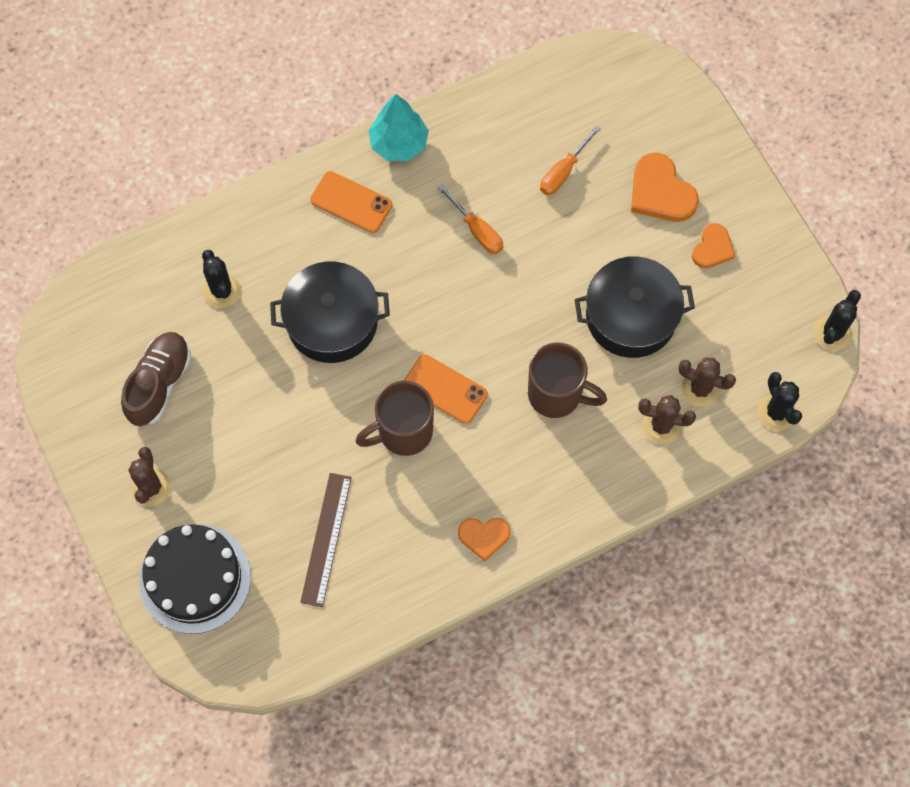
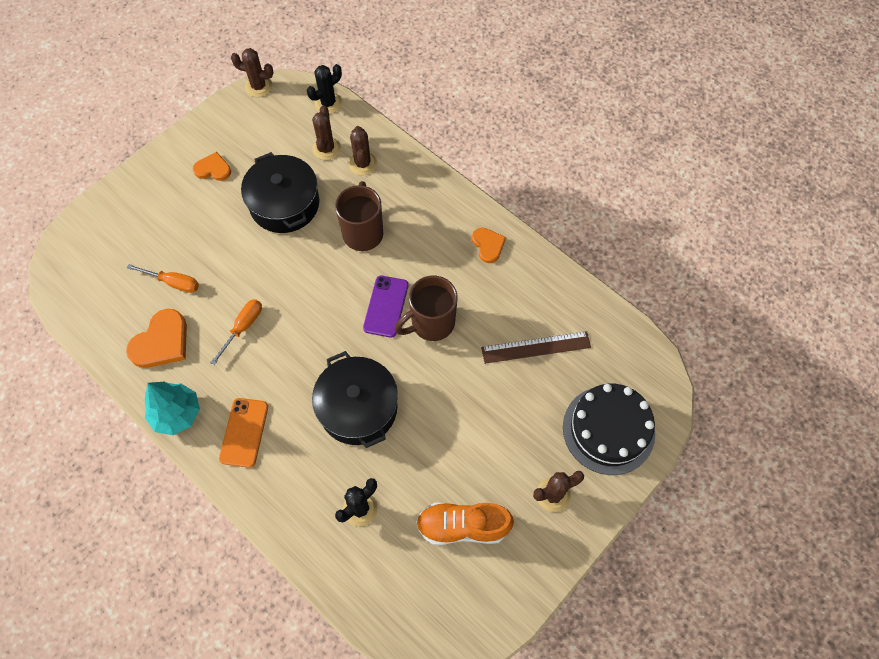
camera: 110 degrees left, 5 degrees down
(159, 384) = (462, 526): brown shoe -> orange shoe
(403, 432) = (431, 323): brown mug -> brown mug turned 105 degrees clockwise
(445, 389) = (386, 306): orange phone -> purple phone
(660, 192) = (174, 213): orange heart -> orange heart (161, 342)
(832, 333) = (258, 86): black cactus -> brown cactus

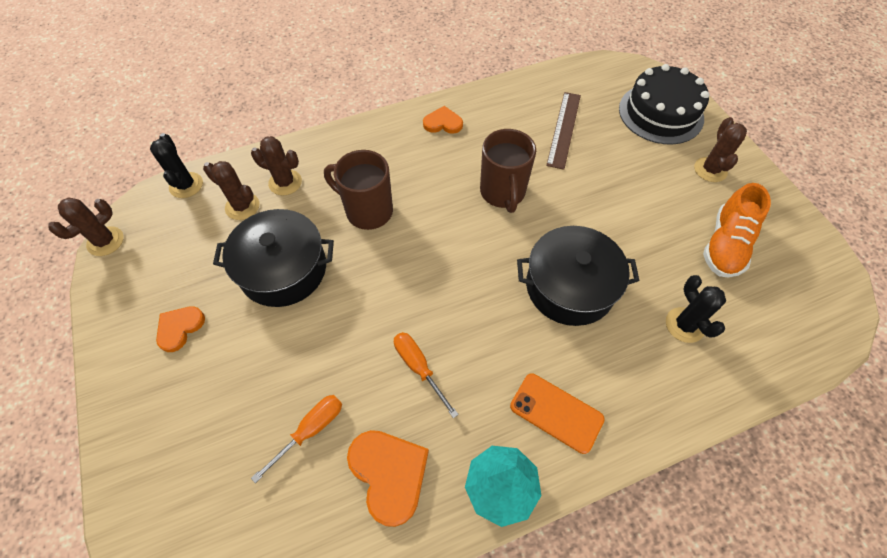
camera: 65 degrees left, 5 degrees down
(386, 306) = (465, 222): purple phone -> none

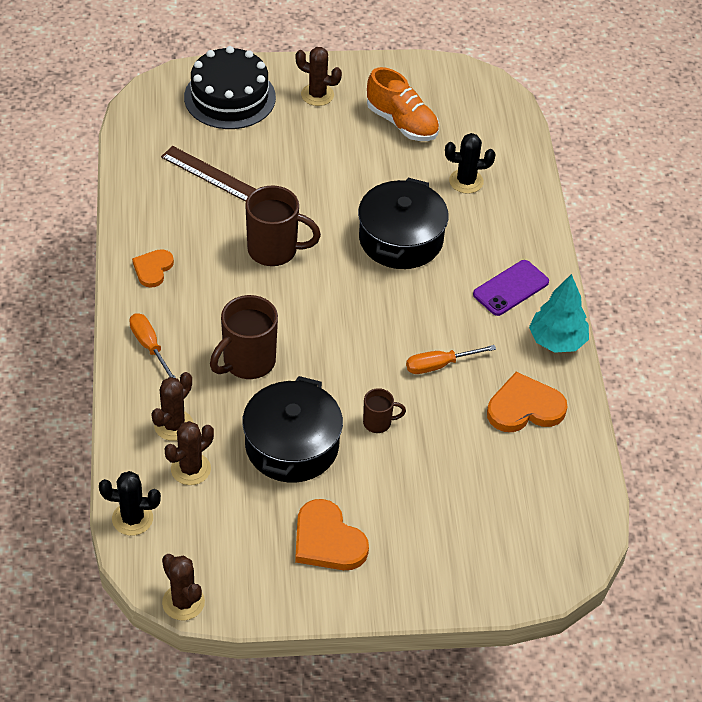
camera: 75 degrees left, 10 degrees down
(179, 328) = (327, 540): orange heart -> orange heart, size x1.61
(310, 430) = (470, 453): orange screwdriver -> orange screwdriver (149, 346)
(328, 332) = (378, 423): none -> brown mug
(556, 412) = (511, 288): orange phone -> purple phone

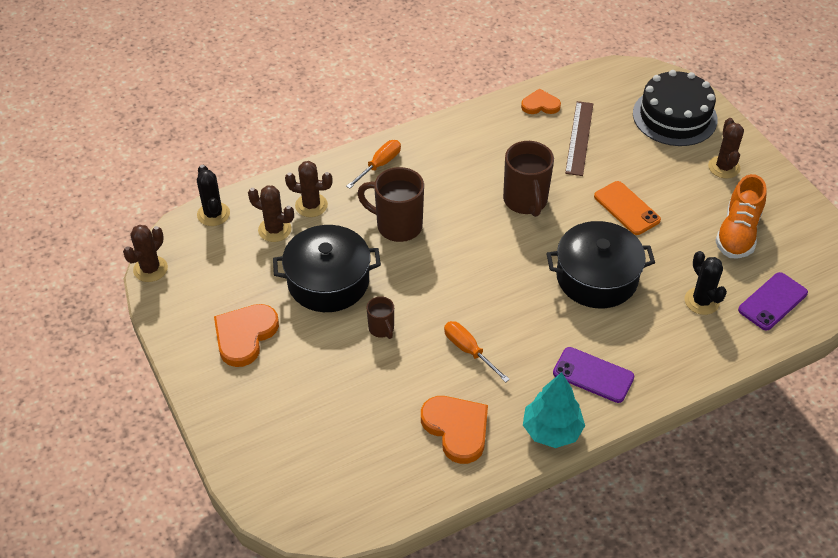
camera: 70 degrees right, 0 degrees up
(153, 269) = (457, 139): orange heart -> orange heart (540, 105)
(328, 182) = (626, 208): none -> orange phone
(490, 137) = (772, 301): none -> purple phone

